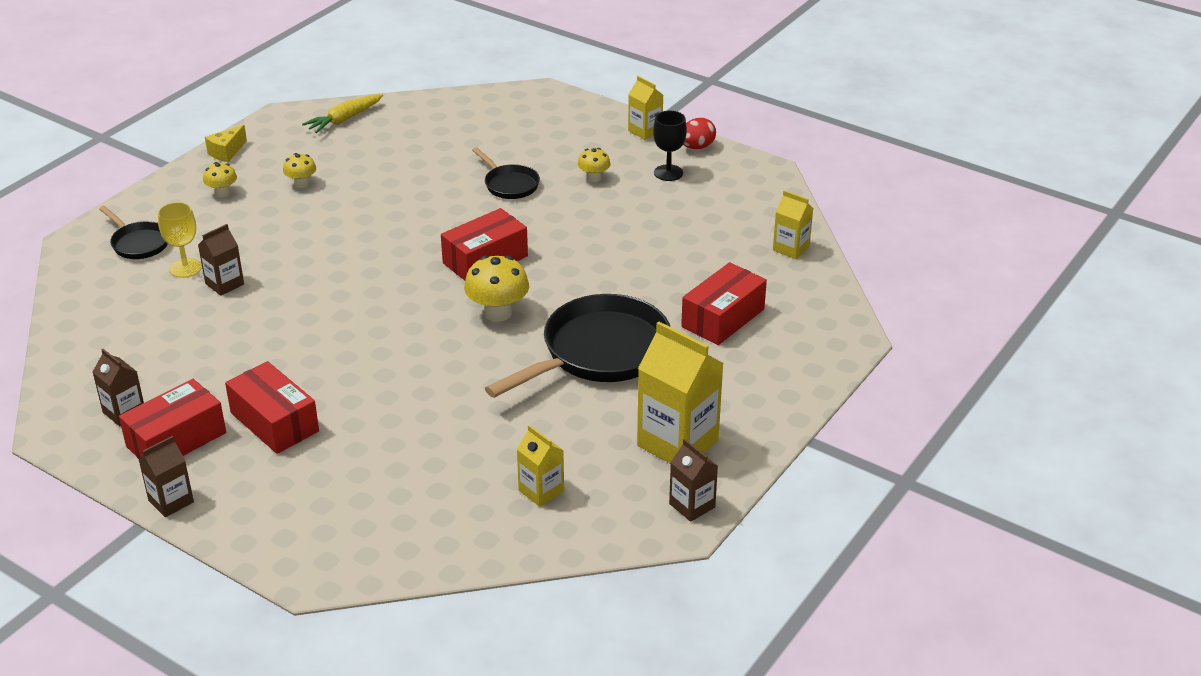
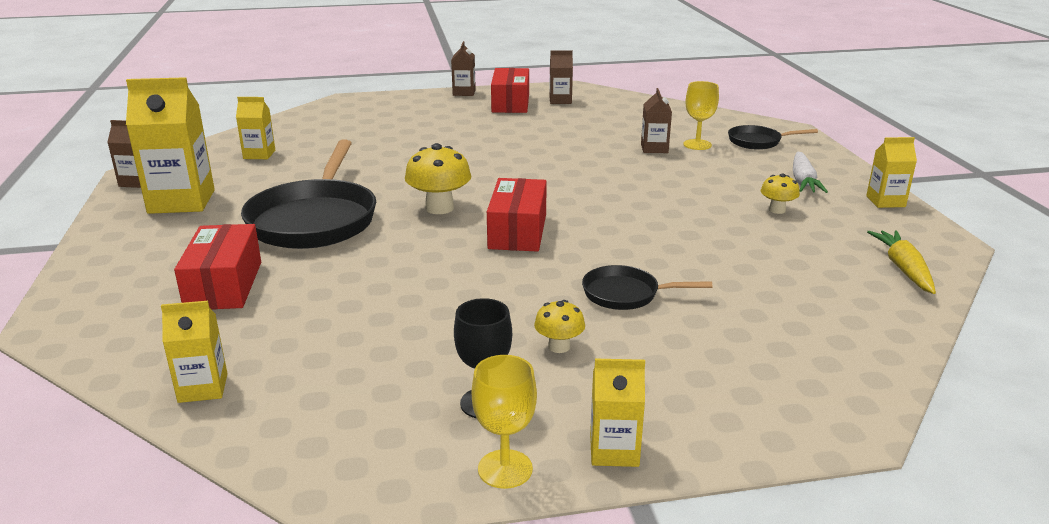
camera: 135 degrees right, 10 degrees down
(222, 193) = (803, 181): yellow mushroom -> white carrot
(226, 152) = (885, 201): yellow cheese -> yellow carton
(274, 422) = (475, 122): red box -> none
(696, 147) = (505, 469): red egg -> yellow goblet

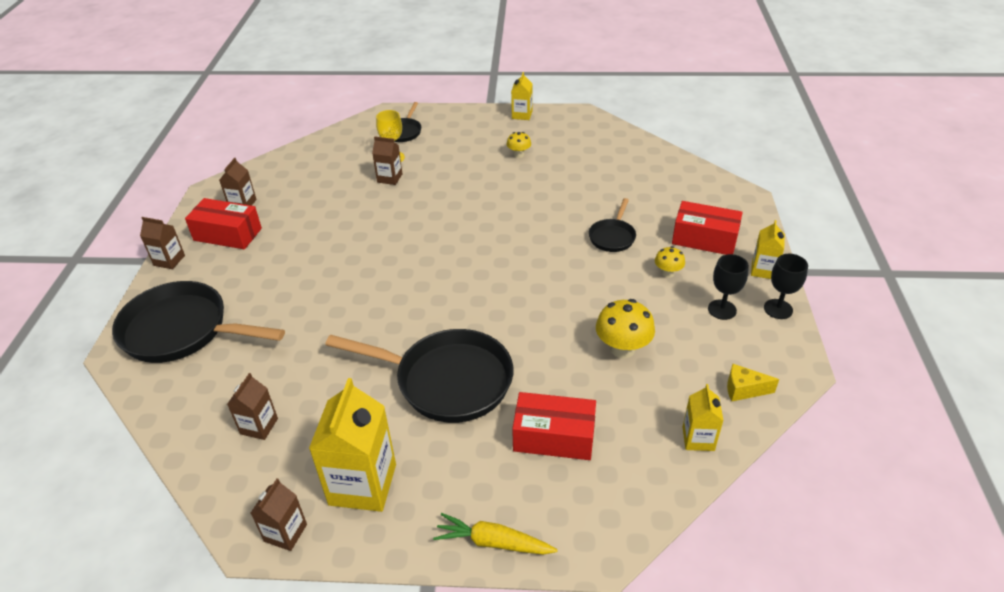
camera: 75 degrees left, 15 degrees up
(259, 154) = (259, 426): yellow carton -> brown carton
(296, 429) = (743, 390): none -> yellow cheese
(374, 112) = (182, 330): none -> black pan
(439, 208) = (454, 304): yellow mushroom -> yellow mushroom (622, 349)
(505, 469) = (778, 309): yellow goblet -> black goblet
(517, 231) = (511, 268): red box -> red box (704, 239)
(803, 181) = (479, 133): white carrot -> none
(903, 269) = (606, 136): yellow carrot -> yellow carrot (493, 542)

